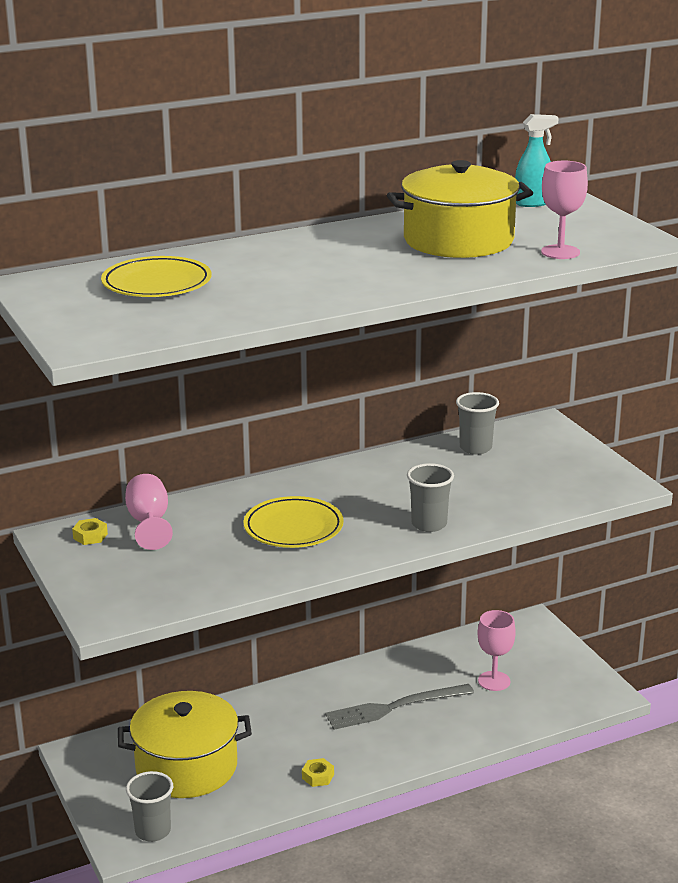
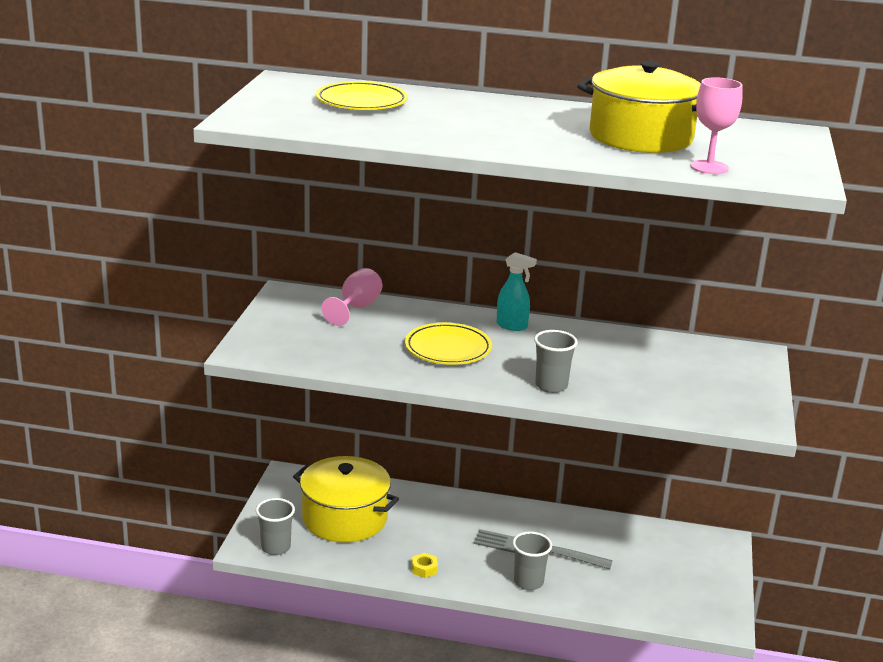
camera: 35 degrees right, 0 degrees up
(90, 536) = (307, 301): yellow nut -> none
(475, 448) = (671, 349): grey cup -> grey cup (528, 582)
(494, 681) = (638, 569): pink goblet -> none
(533, 203) = (762, 131): turquoise spray bottle -> turquoise spray bottle (512, 326)

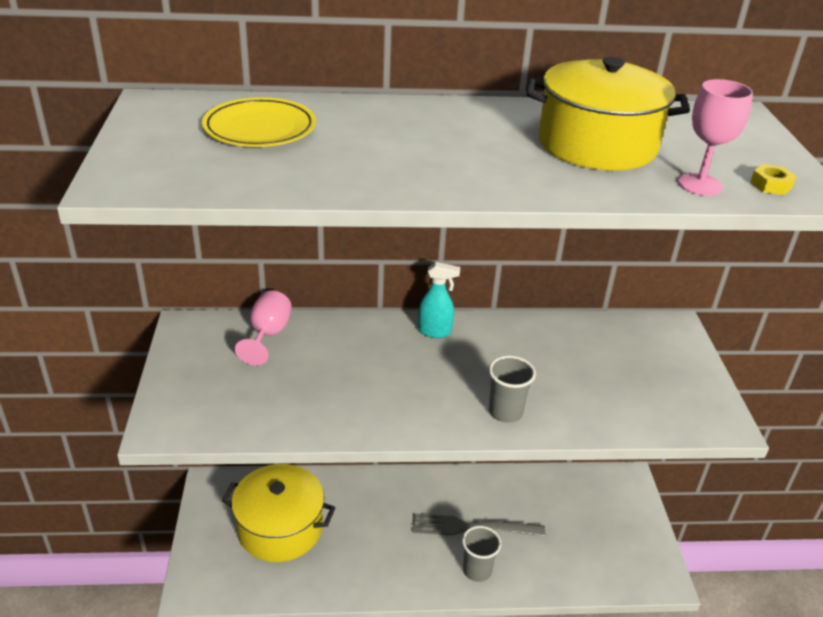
camera: 15 degrees left, 10 degrees up
(275, 547) = (220, 584): grey cup -> none
(424, 569) = (375, 577): yellow nut -> yellow nut (771, 185)
(448, 349) = (382, 377): yellow plate -> none

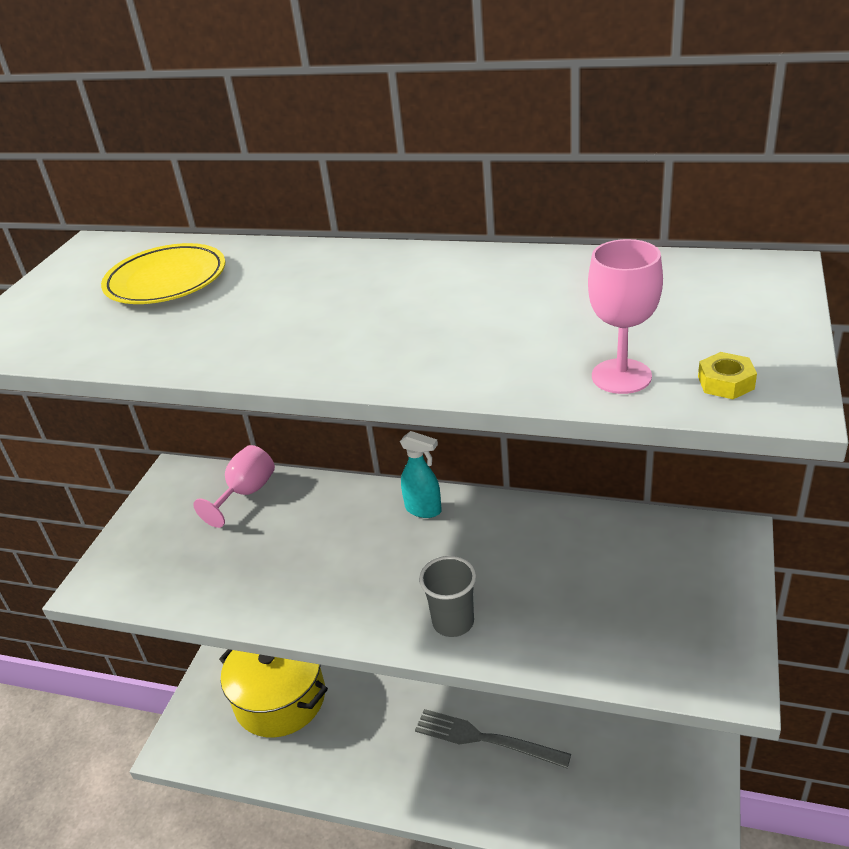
camera: 25 degrees right, 0 degrees up
(477, 570) = (470, 793): grey cup -> none
(597, 145) = (529, 312): yellow pot -> none

